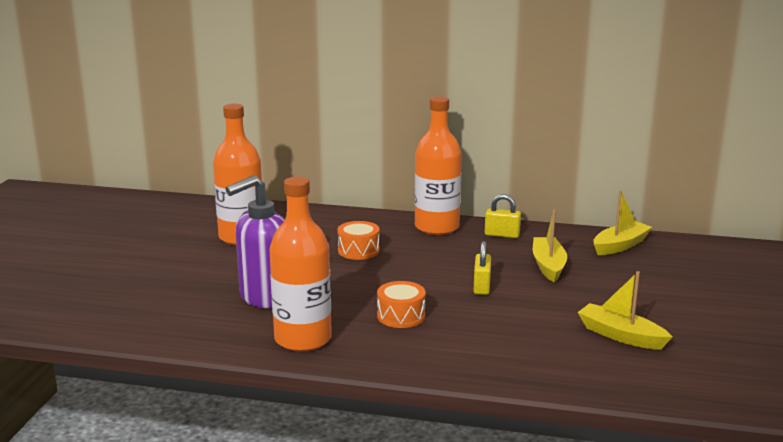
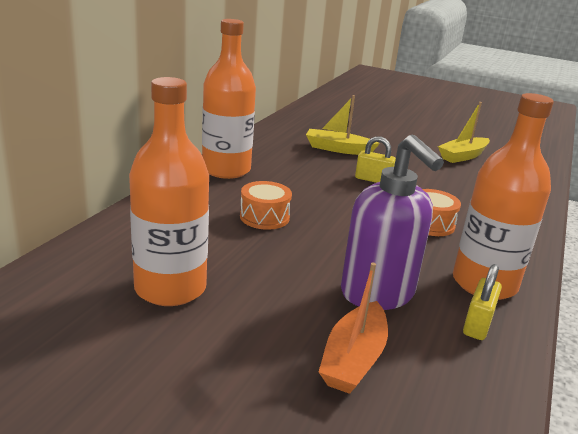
camera: 80 degrees left, 5 degrees up
(186, 293) = (353, 359): none -> orange boat
(502, 235) = (263, 149): yellow padlock -> yellow padlock (477, 324)
(620, 245) = (309, 121): yellow boat -> none

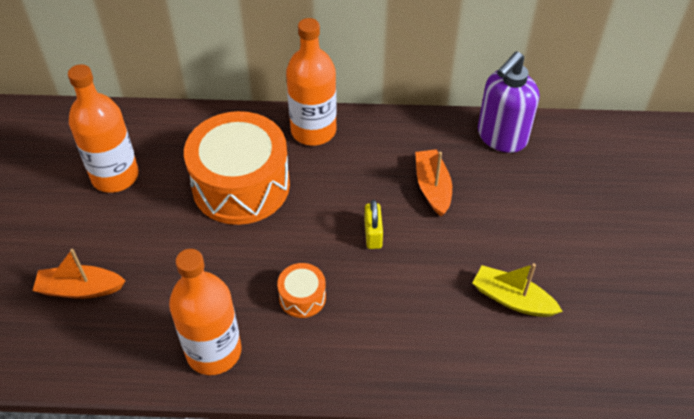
camera: 70 degrees right, 25 degrees up
(264, 217) = (241, 185): orange drum -> orange drum, size x2.29
(338, 149) = (432, 187): yellow boat -> orange boat
(378, 294) = (162, 285): purple soap dispenser -> purple soap dispenser (501, 137)
(477, 324) = (150, 353): yellow padlock -> none

